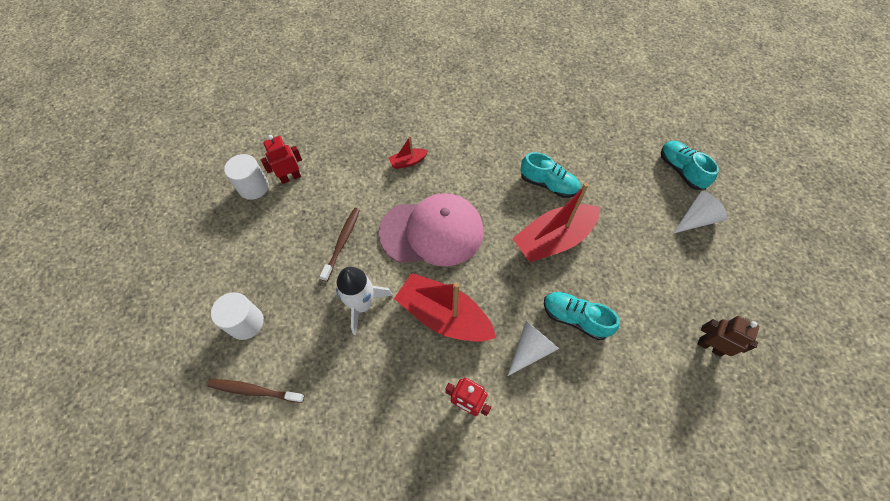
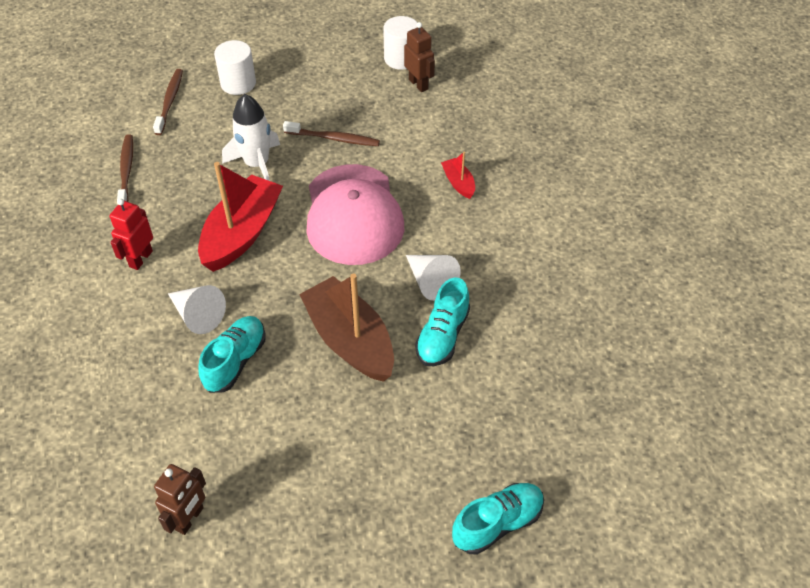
camera: 85 degrees right, 10 degrees down
(290, 177) = (418, 84): red robot -> brown robot
(349, 428) = (126, 171): none -> brown toothbrush
(553, 240) = (350, 340): red boat -> brown boat
(695, 219) = (400, 532): white cone -> white cone (430, 282)

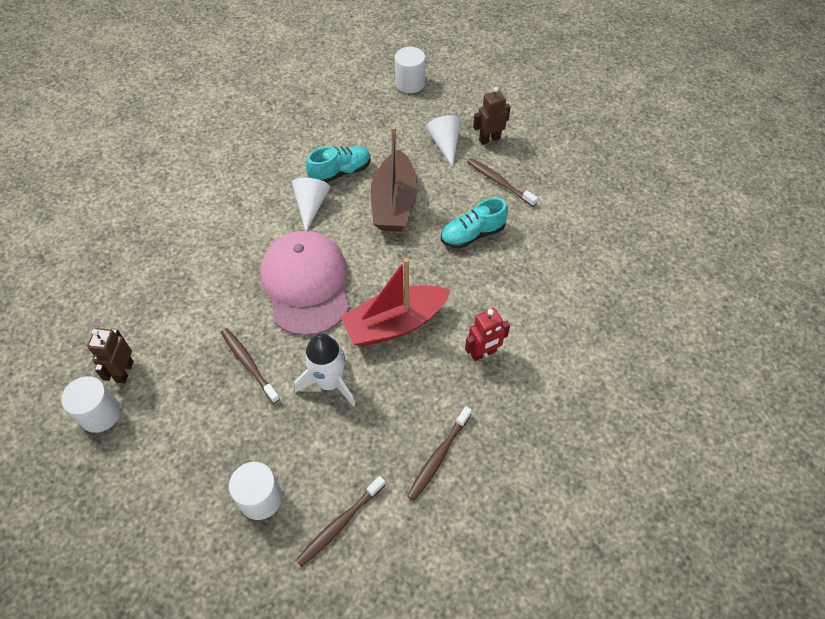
camera: 140 degrees left, 5 degrees up
(189, 519) = (557, 170): brown robot -> brown robot (489, 139)
(198, 315) = (473, 280): white cone -> white cone (445, 144)
(253, 448) = (499, 182): none -> brown toothbrush
(353, 215) = (306, 284): pink cap -> pink cap turned 45 degrees counterclockwise
(458, 183) = (212, 259): red boat -> none
(497, 523) = (410, 83): turquoise shoe -> white cylinder

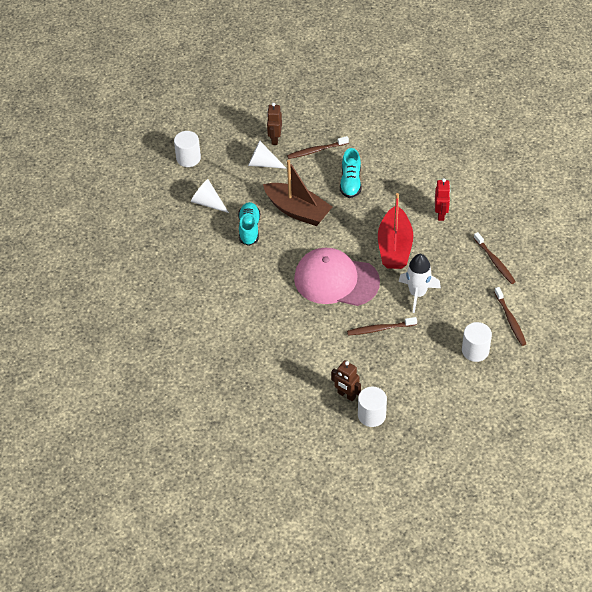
camera: 60 degrees left, 5 degrees down
(311, 206) = (269, 255): white cone -> white cone (208, 203)

